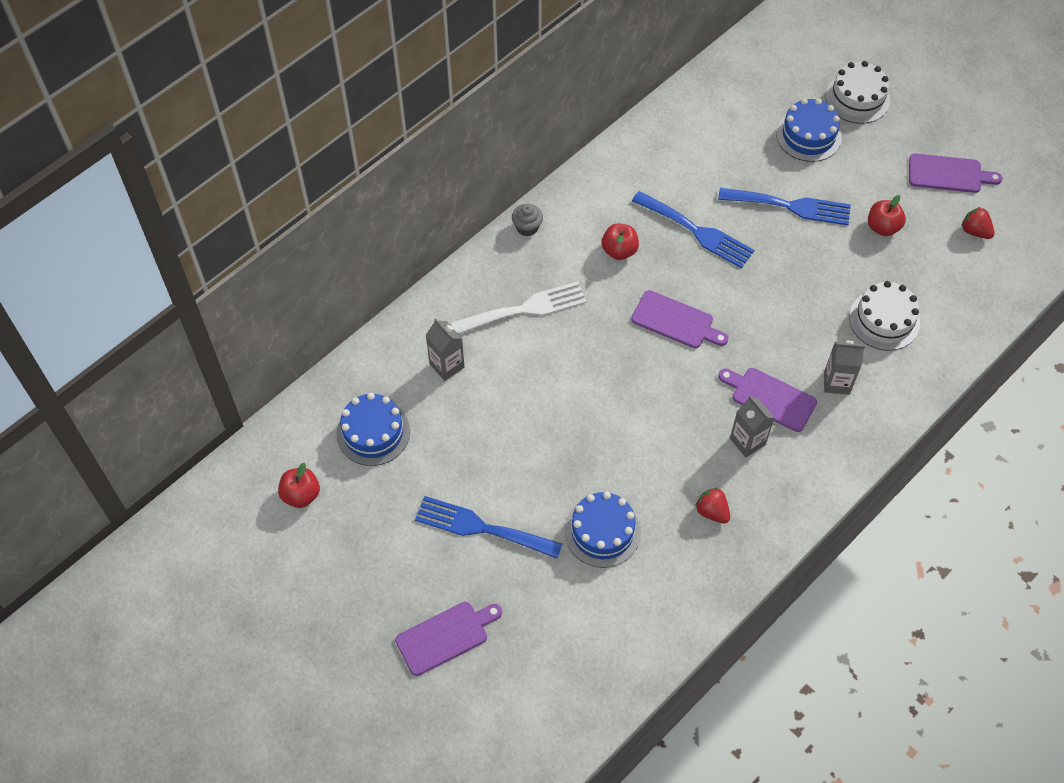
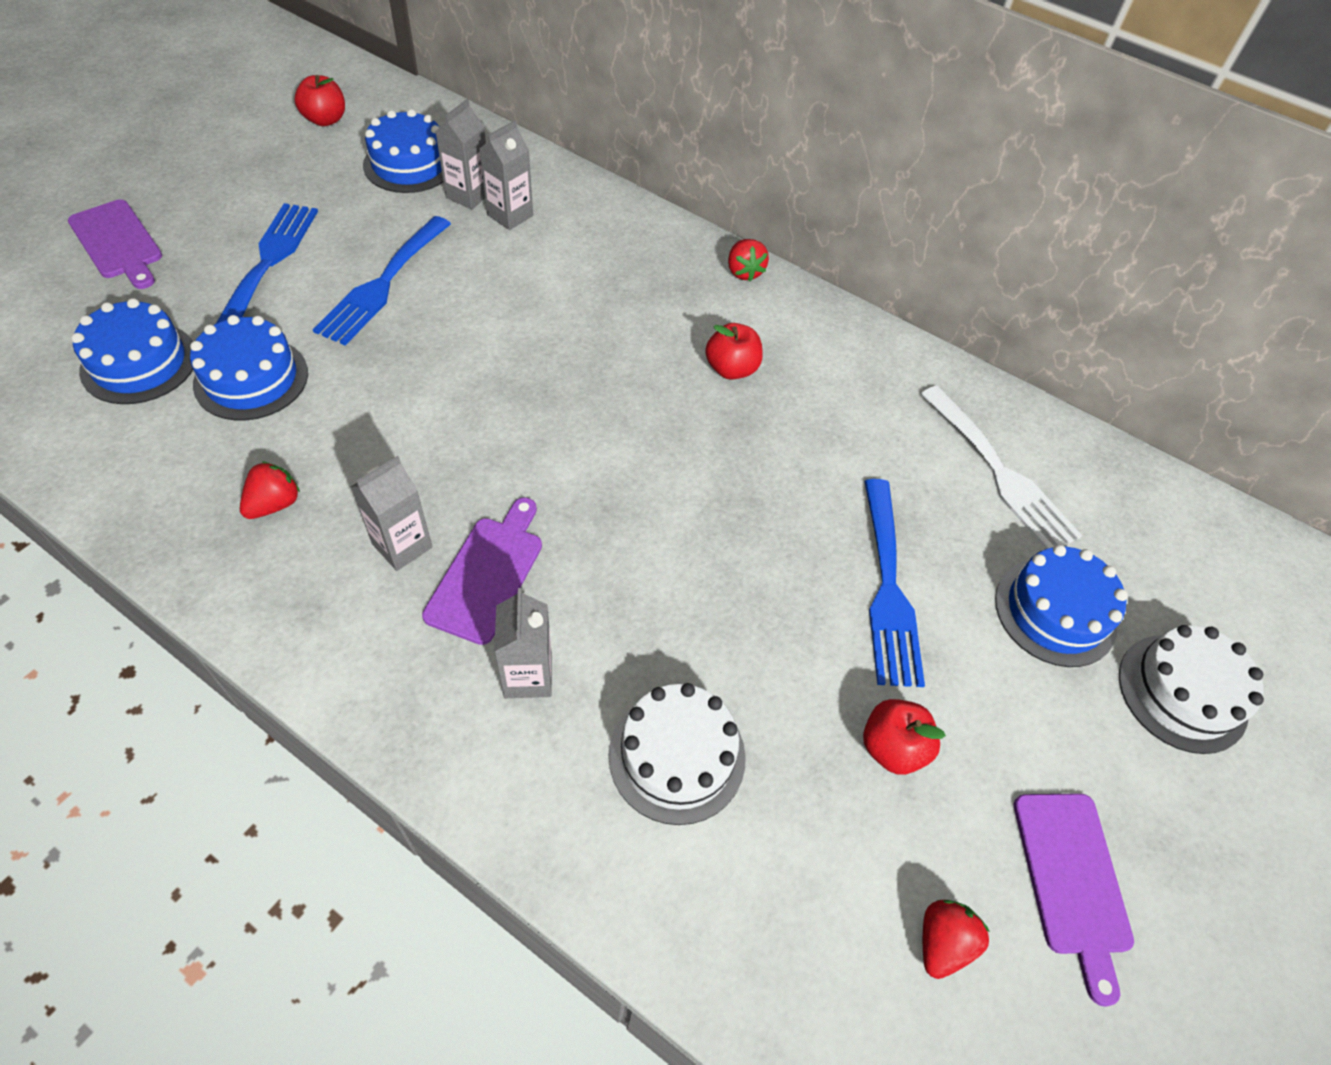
camera: 75 degrees right, 5 degrees down
(419, 392) = (468, 195): none -> grey carton
(525, 309) = (609, 279): white fork -> white fork (1000, 474)
(527, 227) = (744, 272): grey cupcake -> red strawberry
(580, 604) = (139, 363): none -> blue cake
(676, 321) = (618, 441): purple cutting board -> none
(697, 231) = (794, 460): blue fork -> blue fork (382, 284)

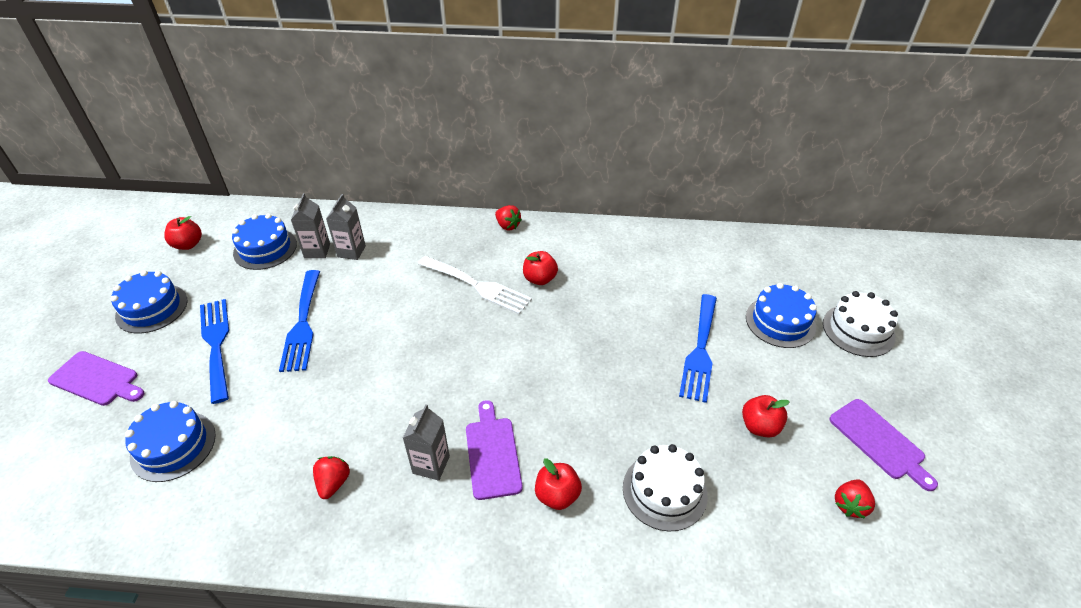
camera: 25 degrees left, 10 degrees down
(251, 378) = (259, 418): blue cake -> blue cake (152, 308)
(528, 676) = (557, 495): grey carton -> red apple
(888, 589) = (700, 351): blue fork -> blue fork turned 45 degrees clockwise
(942, 942) = (850, 505): red strawberry -> red strawberry turned 150 degrees counterclockwise
(1000, 474) = (708, 269): white fork -> white fork (478, 286)

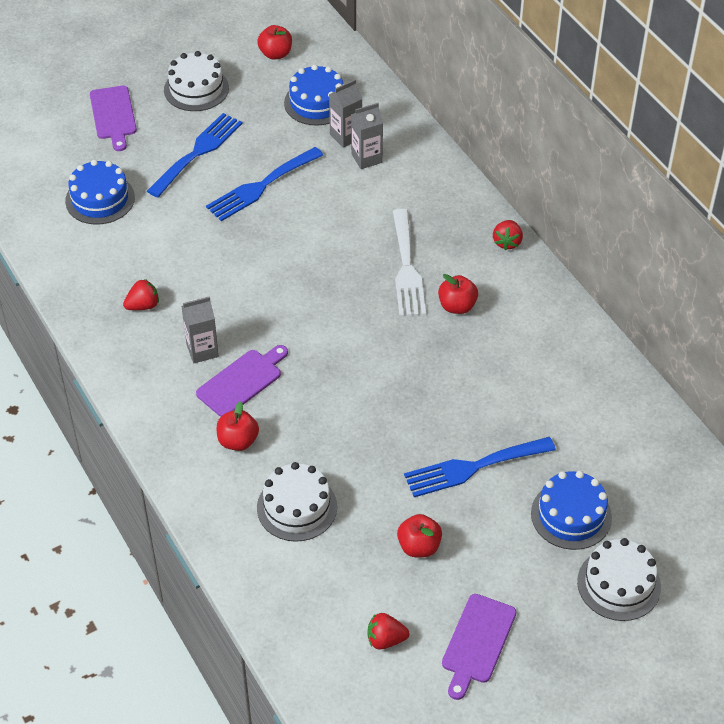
camera: 55 degrees right, 5 degrees up
(152, 308) = (196, 89): blue cake -> white cake

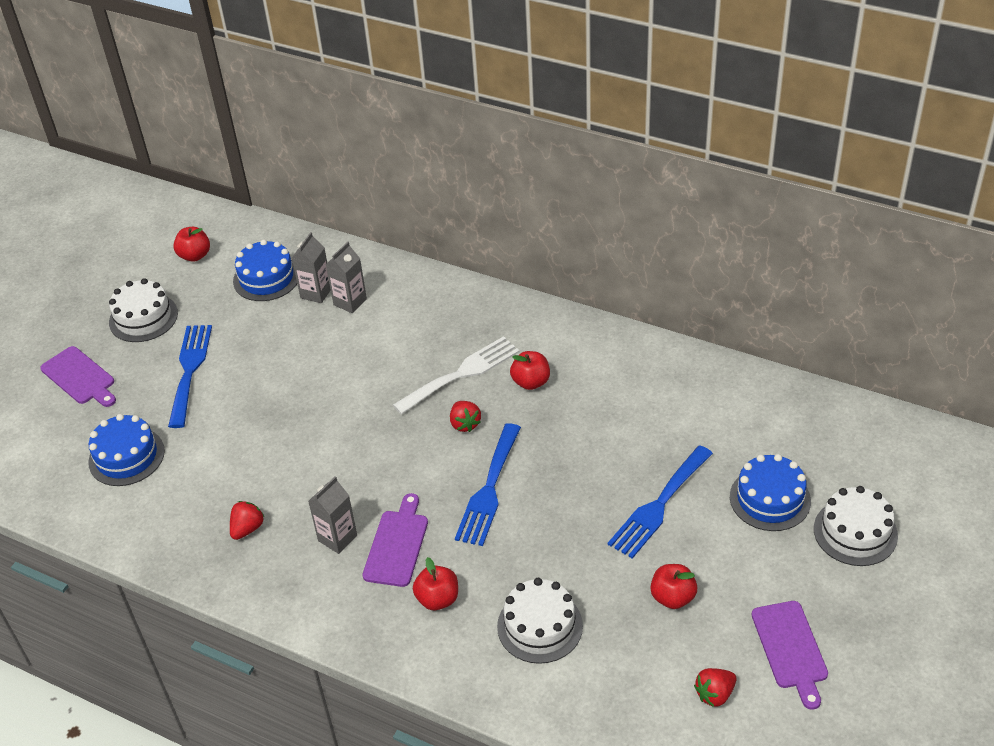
camera: 30 degrees left, 5 degrees down
(261, 186) = (274, 370): blue fork -> blue fork (489, 490)
(407, 268) = (462, 373): white fork -> white fork turned 90 degrees counterclockwise
(507, 242) = (527, 311): red strawberry -> red strawberry (465, 424)

